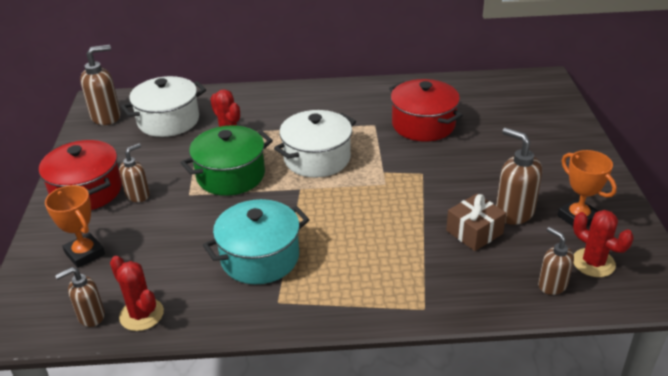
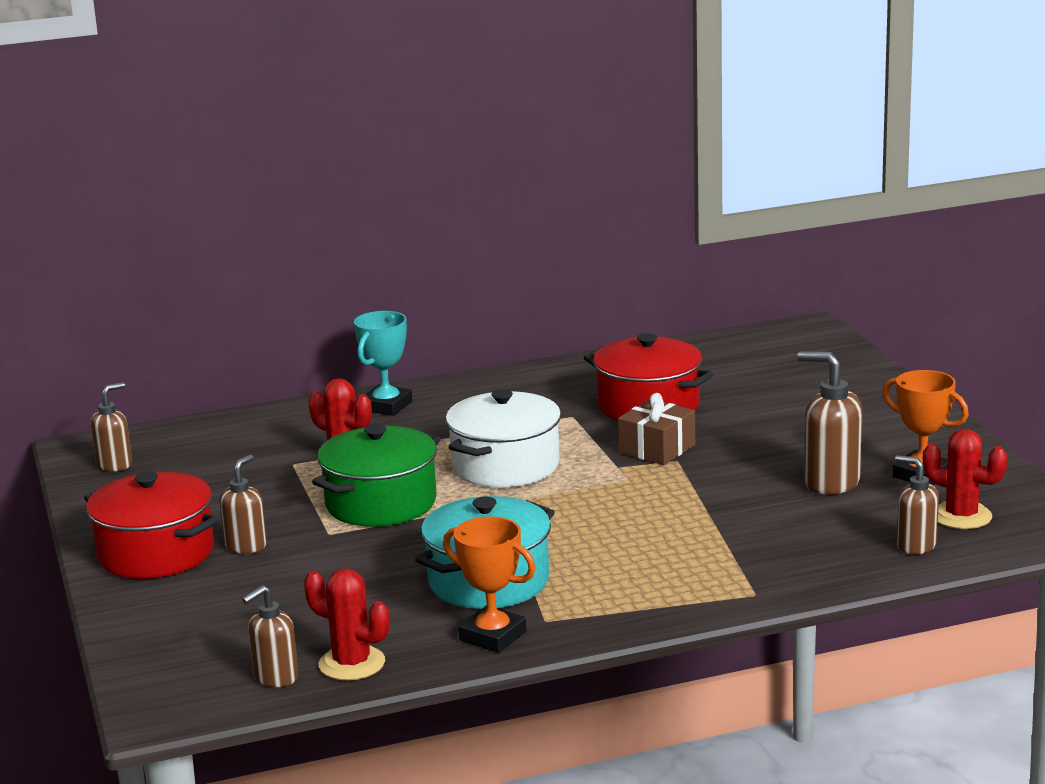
camera: 15 degrees left, 15 degrees down
(85, 253) = (211, 619): orange trophy -> orange trophy (493, 636)
(106, 117) = (115, 465): brown soap dispenser -> brown soap dispenser, size x0.64
(168, 121) = (228, 455): white pot -> none
(273, 98) = (386, 406): none -> turquoise trophy
(474, 232) = (785, 510): brown gift -> brown gift (657, 449)

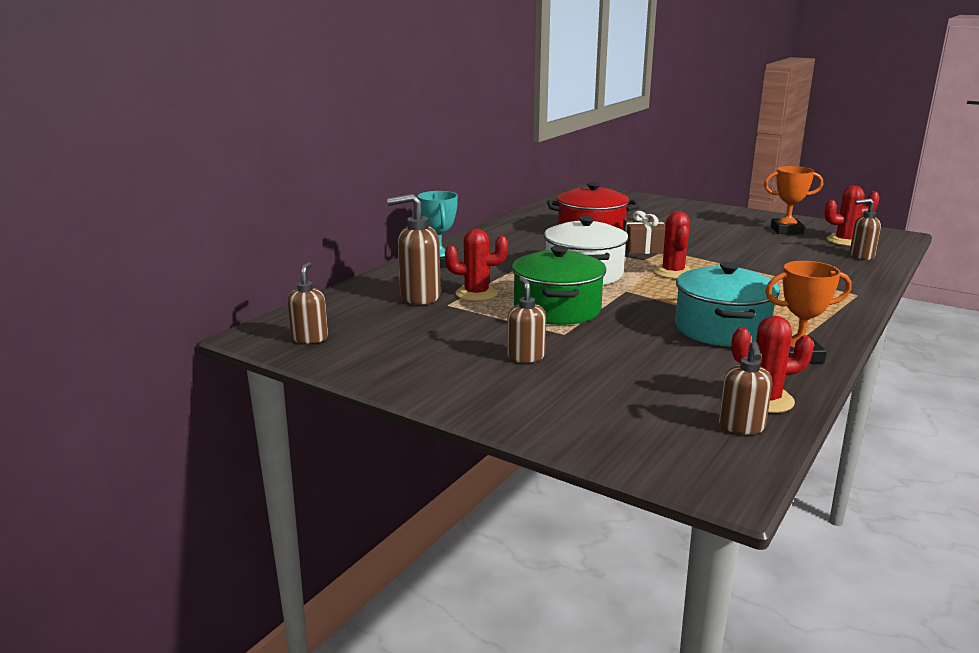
camera: 40 degrees left, 0 degrees up
(156, 553) = (469, 381): red pot -> none
(609, 495) = (673, 272): none -> red cactus
(831, 482) = (758, 242): brown soap dispenser -> brown soap dispenser (419, 297)

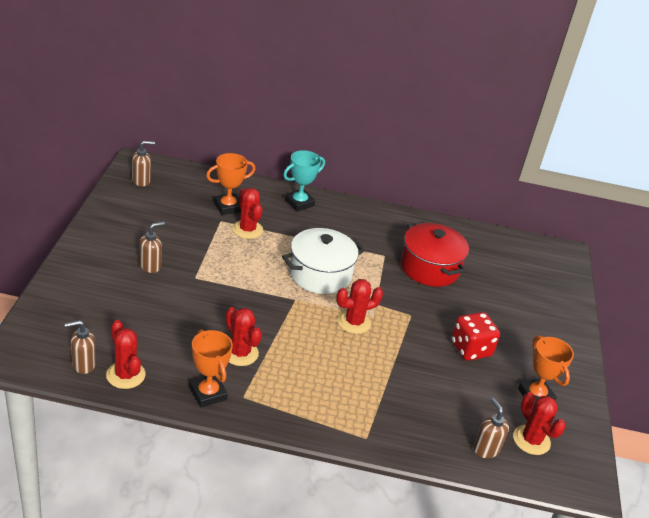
camera: 60 degrees right, 15 degrees up
(419, 297) = (228, 207): brown soap dispenser -> orange trophy
(557, 309) = (237, 269): green pot -> none
(643, 248) = (407, 301): brown gift -> none
(721, 239) = (470, 349): none -> red dice
(721, 329) = (240, 353): turquoise pot -> red cactus

